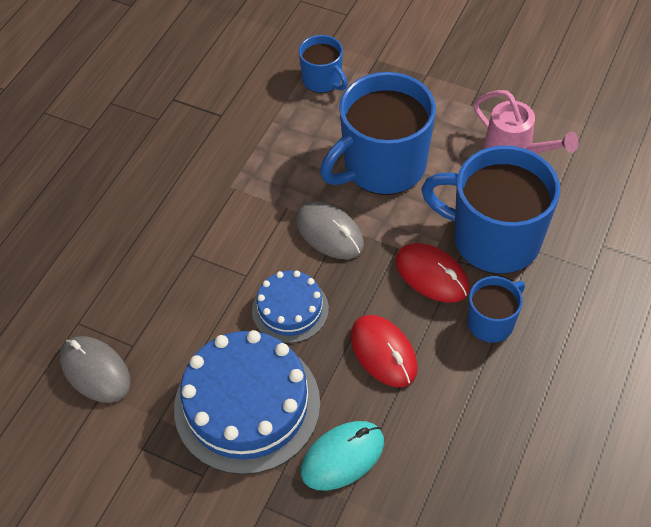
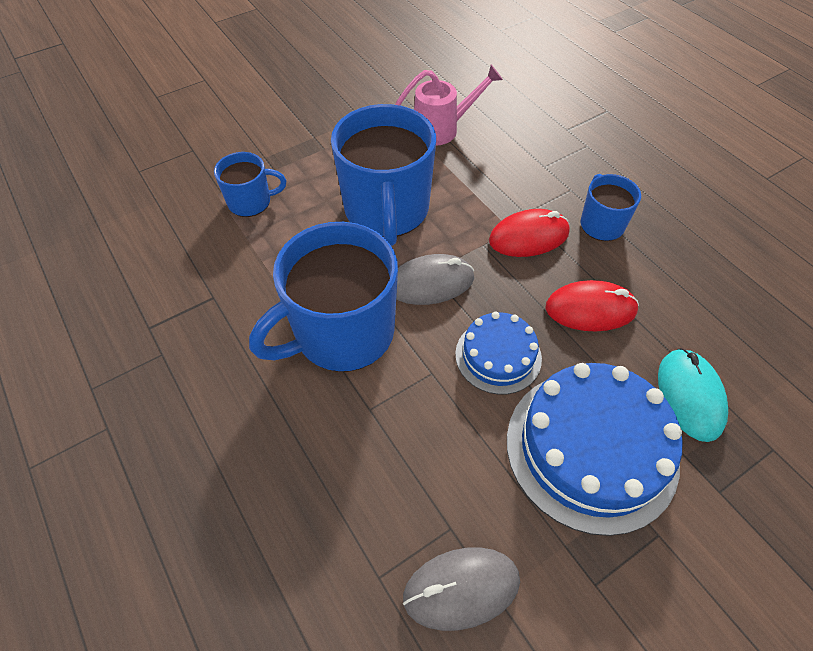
camera: 60 degrees left, 0 degrees up
(493, 239) = (519, 182): blue mug -> blue mug (342, 333)

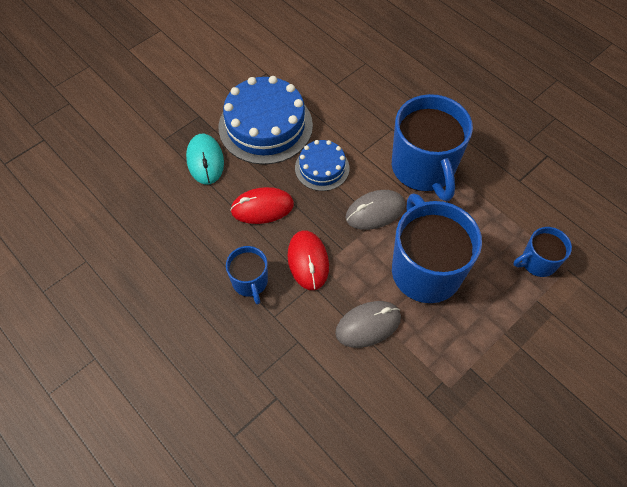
camera: 170 degrees right, 5 degrees up
(342, 333) = (423, 168): blue mug -> blue mug turned 120 degrees clockwise
(442, 129) = (401, 377): pink watering can -> none
(461, 588) = (327, 64): grey mouse -> grey mouse (368, 325)
(529, 237) = (308, 261): red mouse -> red mouse turned 75 degrees counterclockwise

